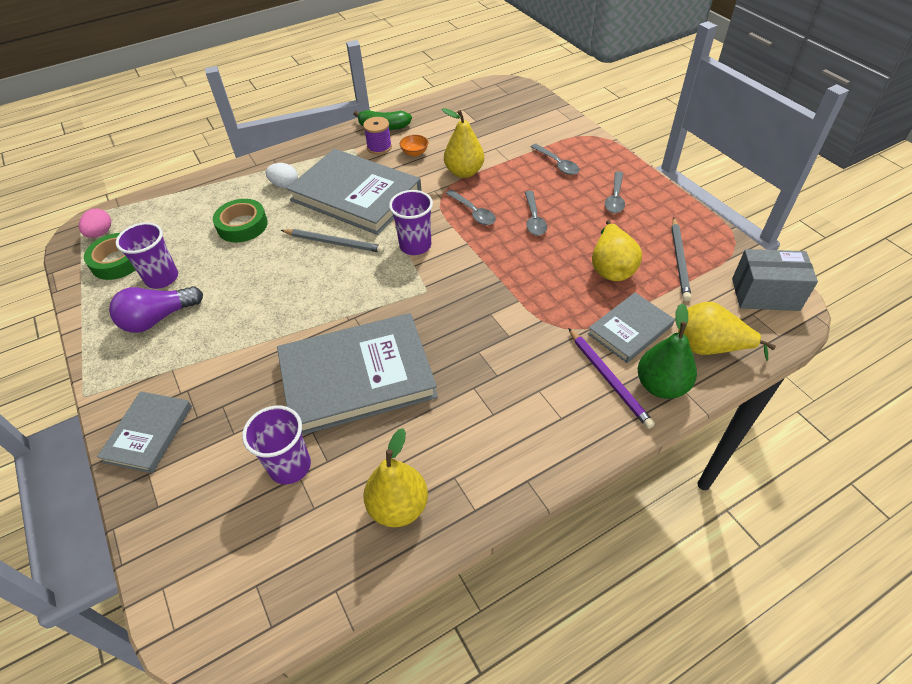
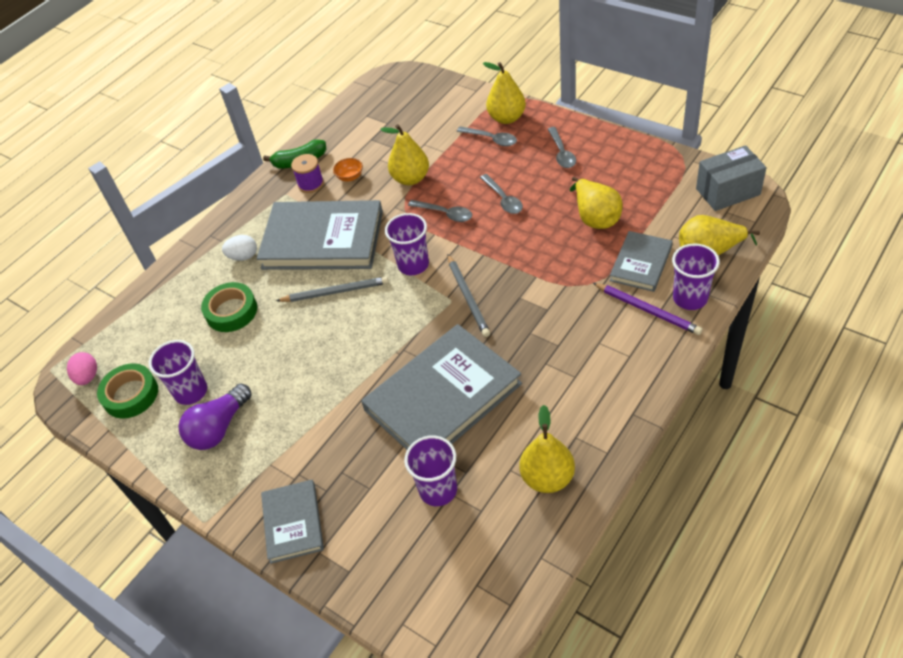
camera: 20 degrees left, 0 degrees up
(583, 151) = (506, 118): none -> yellow pear
(661, 386) = (690, 298): green pear -> purple cup
(679, 260) = (647, 189): grey pencil -> grey pencil (468, 297)

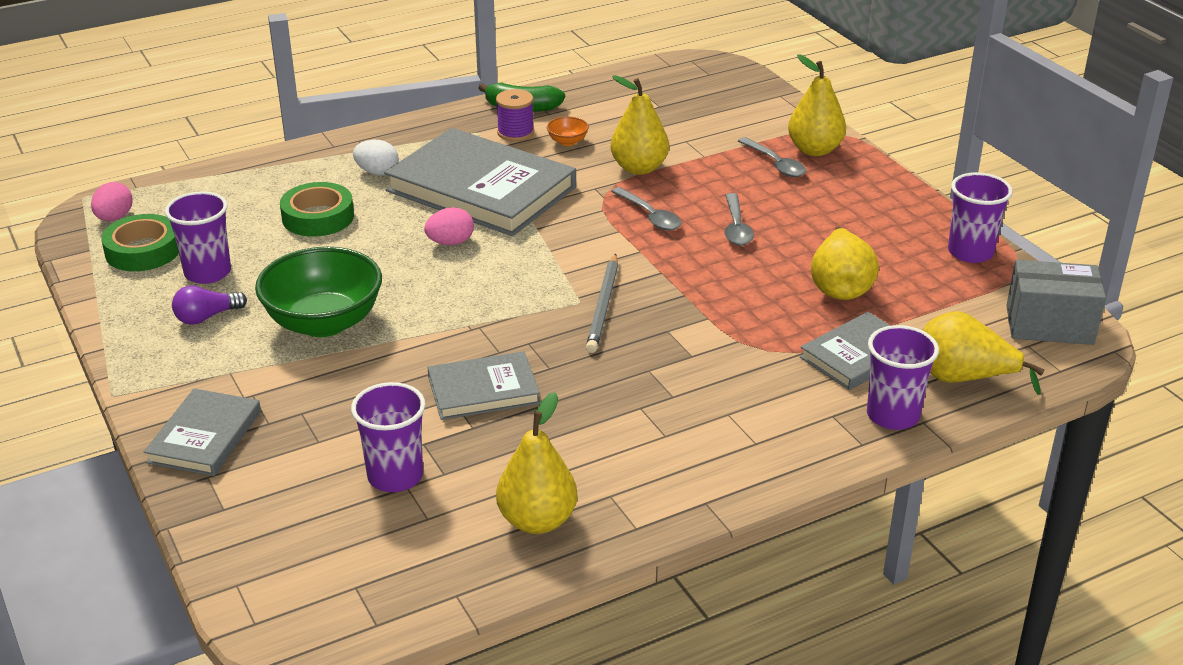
camera: 20 degrees right, 15 degrees down
(219, 428) = (207, 317): purple light bulb -> purple light bulb, size x0.63
(301, 394) = (324, 322): none -> green bowl
(335, 292) = (450, 242): grey pencil -> pink egg
(413, 265) = (566, 251): purple cup -> purple cup (970, 252)
(443, 397) = (483, 390): grey book -> grey book, size x0.53
(561, 153) = (855, 208): grey spoon -> none
(647, 310) = (823, 406): purple pencil -> none

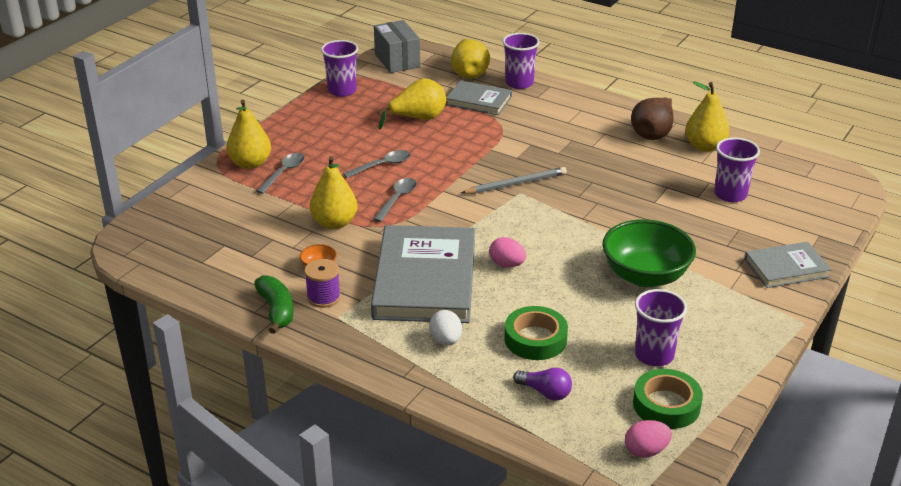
camera: 120 degrees left, 0 degrees up
(207, 317) = (696, 327): purple light bulb -> purple light bulb (545, 392)
(483, 390) = (635, 194): grey book -> none
(623, 484) = (653, 133): none -> brown pear

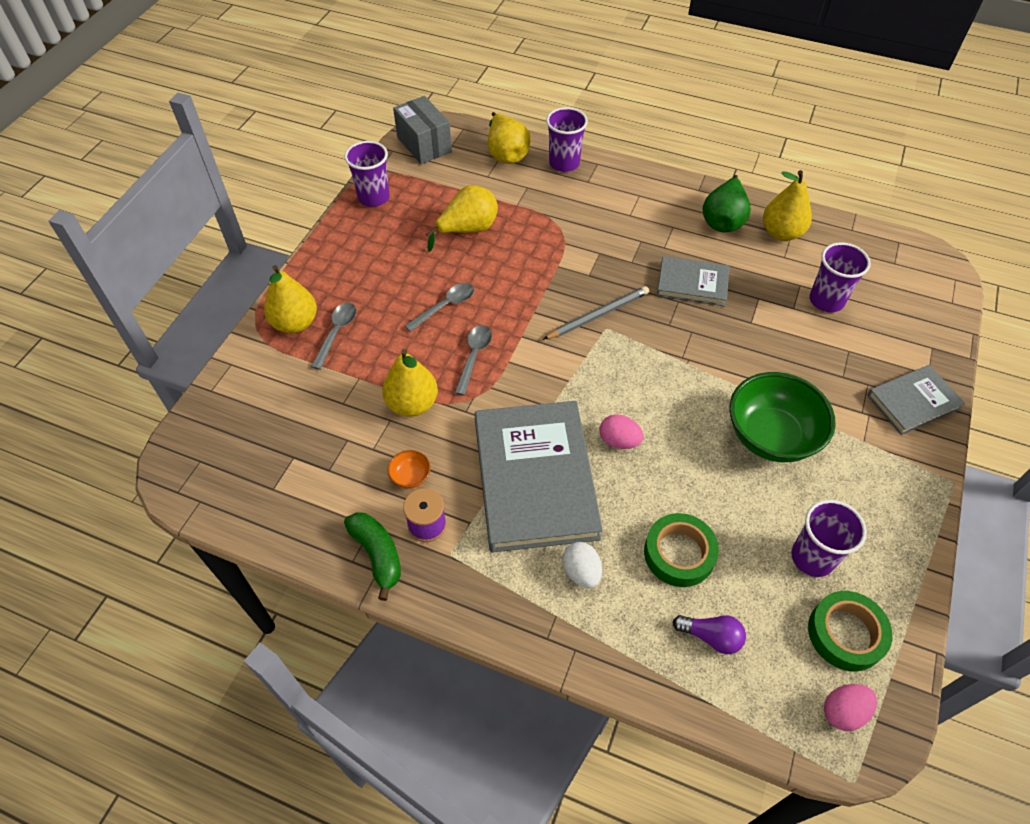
camera: 10 degrees left, 20 degrees up
(479, 101) = (527, 195): grey book -> grey book (692, 284)
(653, 133) = (723, 220): brown pear -> green pear

